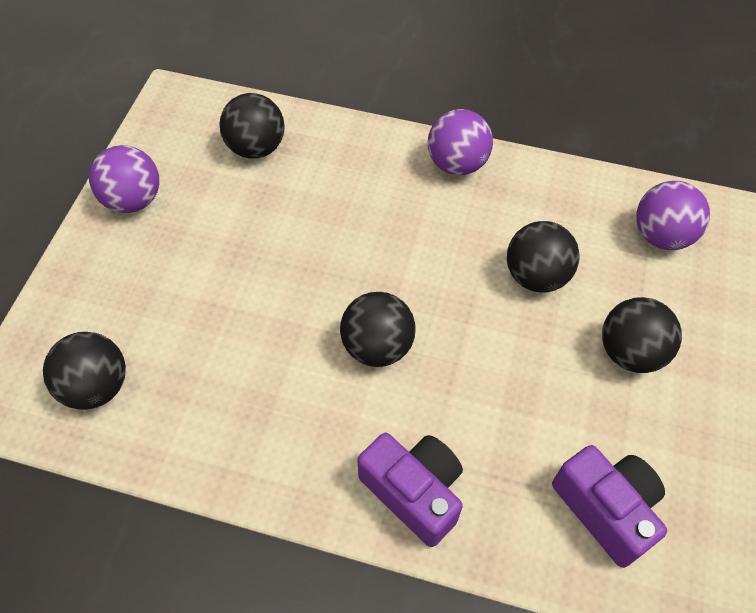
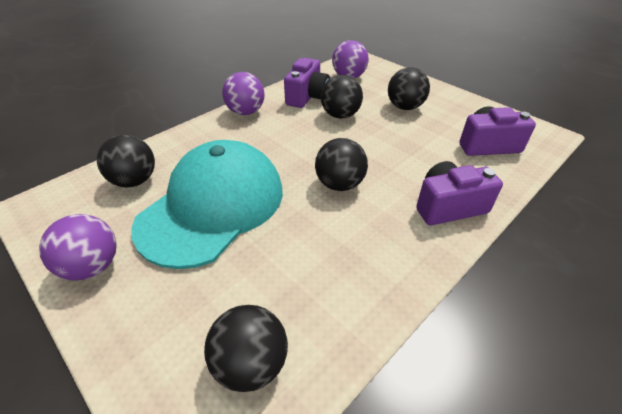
camera: 60 degrees left, 15 degrees down
(261, 241) = (213, 206): none -> turquoise cap
(553, 211) = (307, 97): none -> purple camera

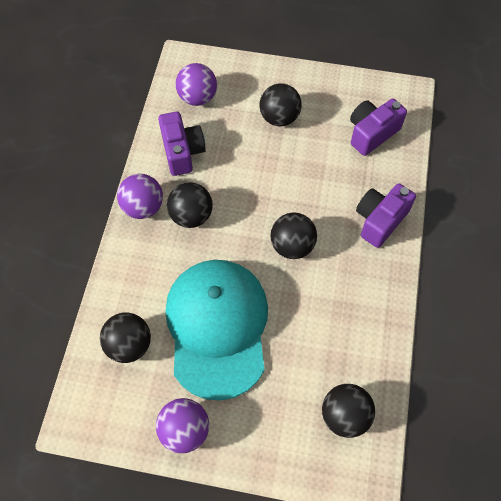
camera: 35 degrees left, 20 degrees up
(340, 115) = (232, 161): black ball -> black ball (191, 216)

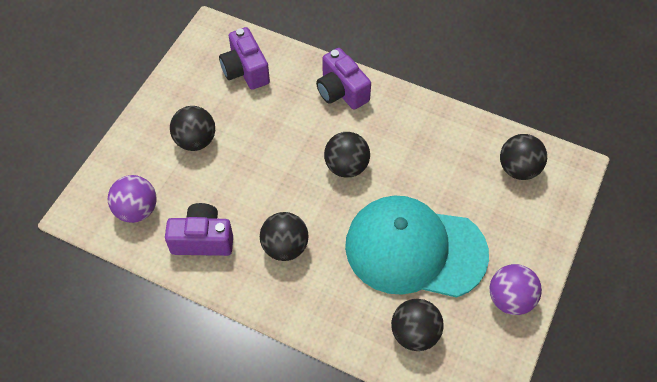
camera: 75 degrees left, 5 degrees down
(143, 207) = (259, 291): purple ball -> none

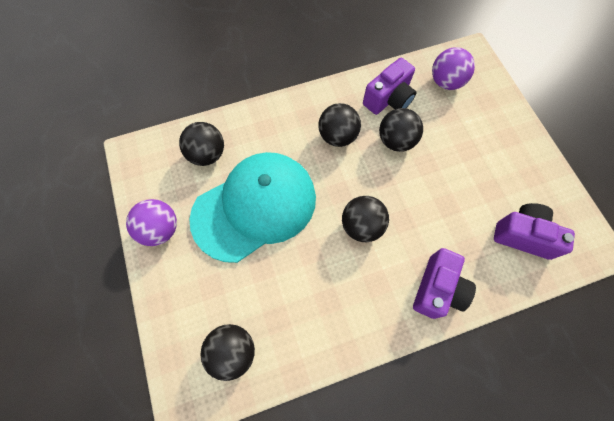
camera: 135 degrees right, 10 degrees up
(195, 140) = (476, 151): black ball -> black ball (396, 141)
(341, 91) = (437, 289): purple camera -> purple camera turned 105 degrees clockwise

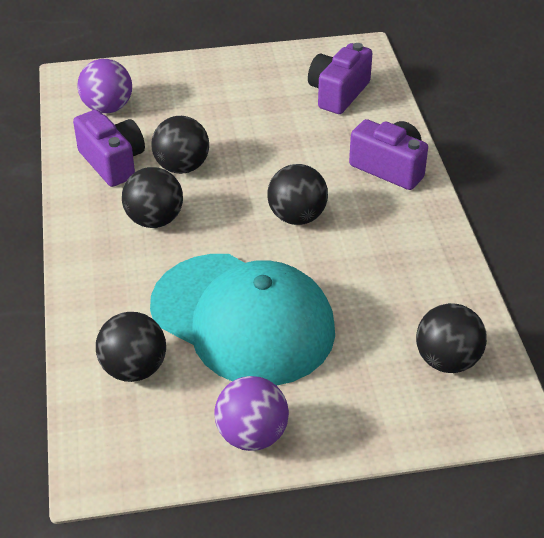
camera: 80 degrees left, 25 degrees down
(255, 207) = (243, 319): turquoise cap -> turquoise cap turned 150 degrees clockwise

